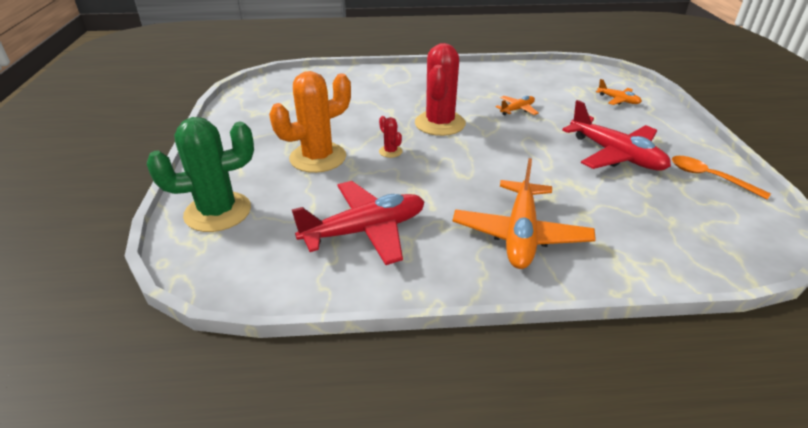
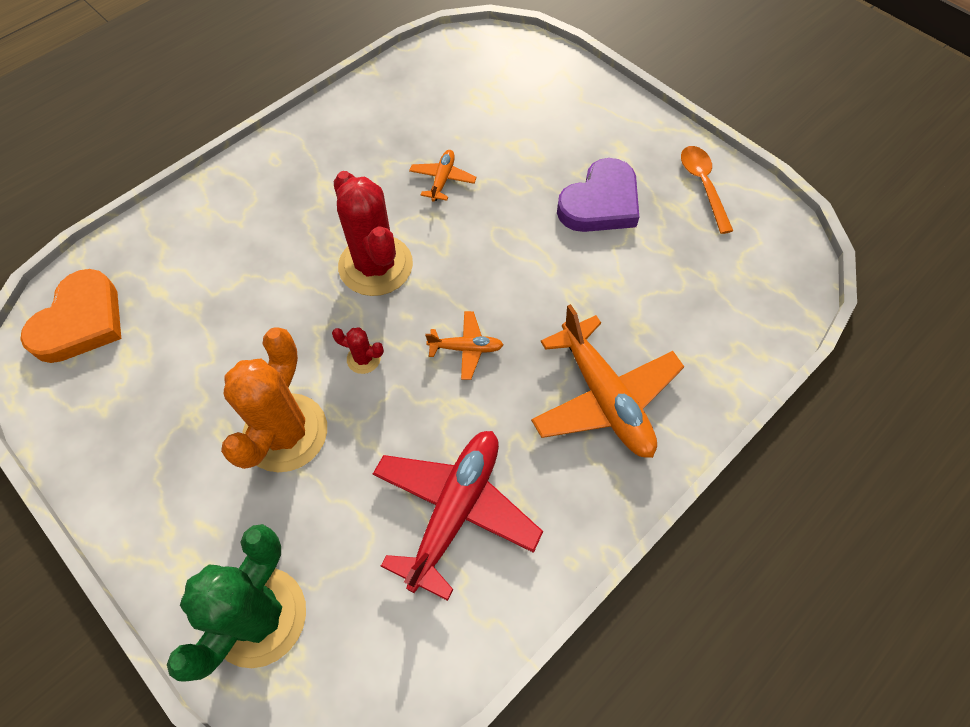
camera: 40 degrees left, 25 degrees up
(282, 86) = (81, 321): none -> orange heart
(615, 155) = (600, 203): red plane -> purple heart
(618, 100) = (536, 93): orange plane -> orange plane (466, 348)
(709, 177) = (703, 185): orange spoon -> orange spoon turned 75 degrees clockwise

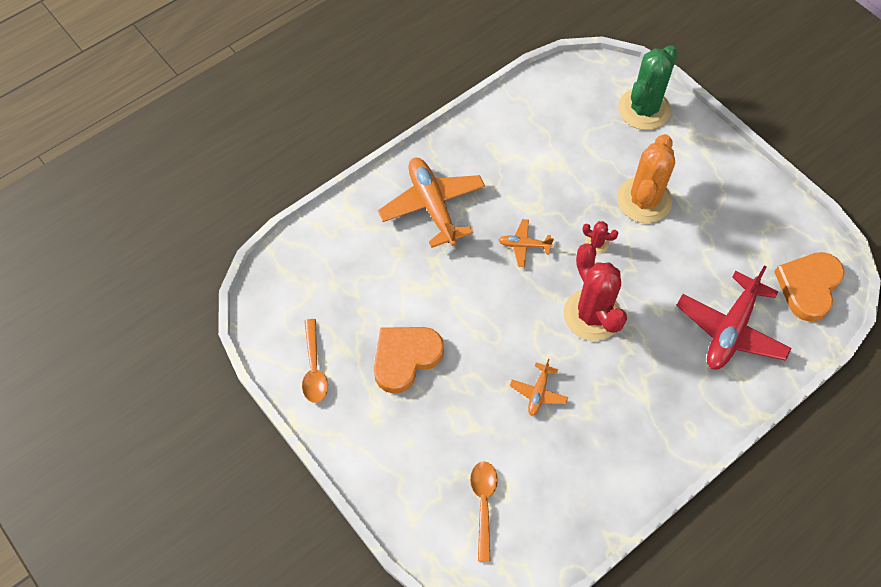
camera: 175 degrees left, 0 degrees up
(455, 510) = (534, 150): red plane -> red plane (731, 329)
(495, 85) = (483, 504): none -> orange spoon
(600, 203) = (405, 358): purple heart -> orange heart

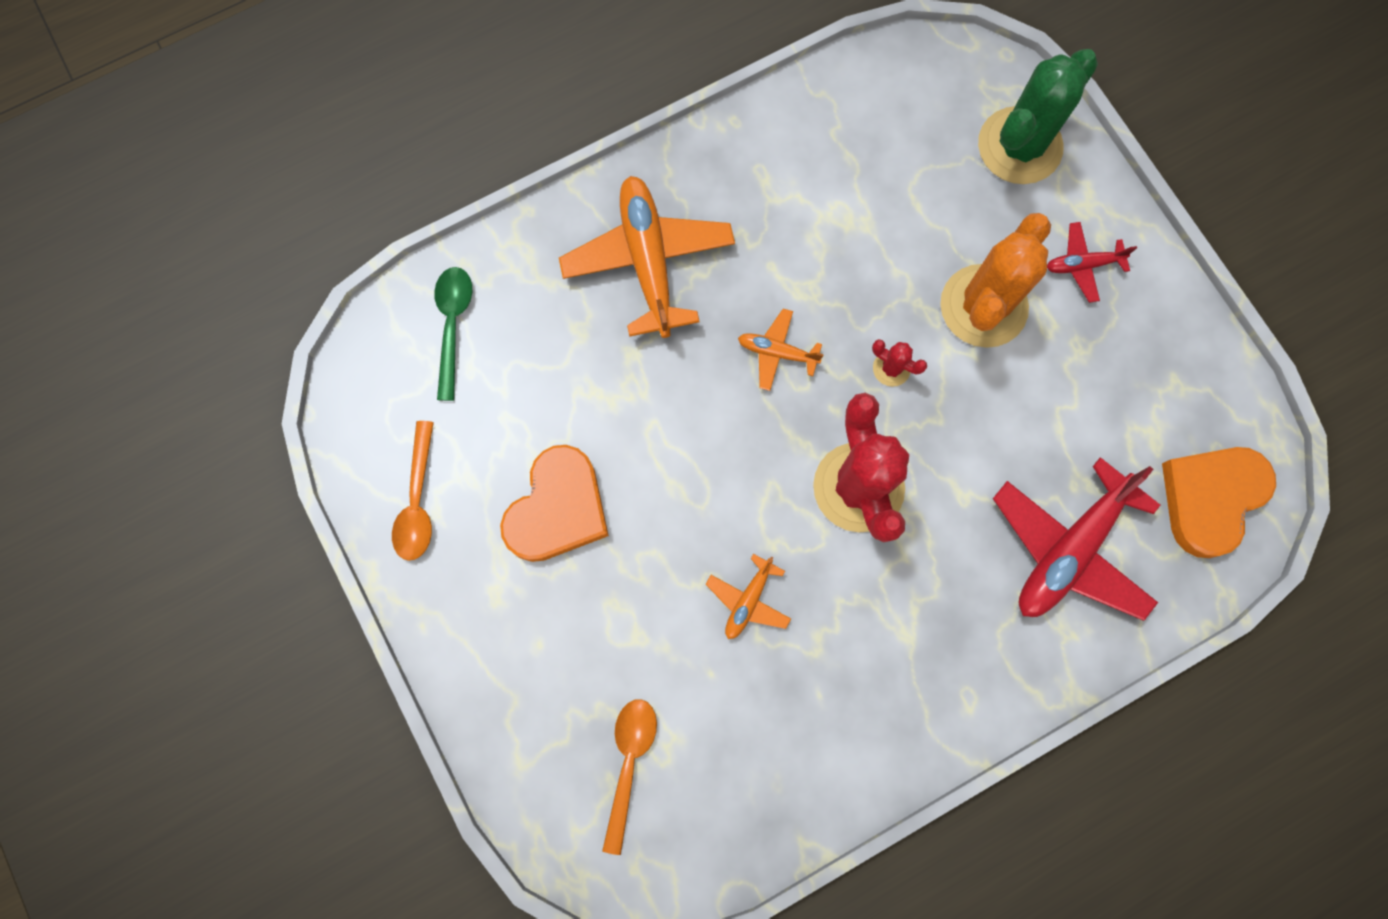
camera: 10 degrees right, 15 degrees up
(316, 261) = (453, 325): none -> green spoon
(405, 358) = (557, 509): orange heart -> orange heart turned 150 degrees clockwise
(698, 168) = (1083, 265): none -> red plane

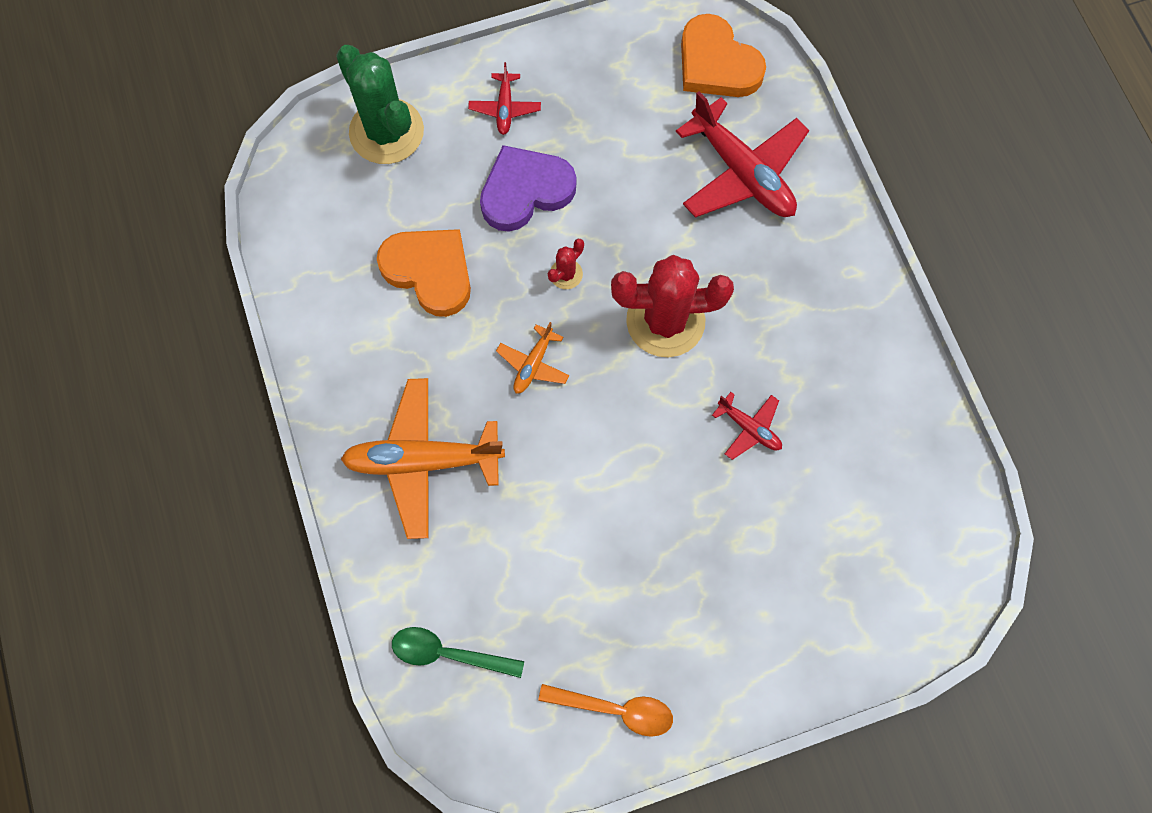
camera: 80 degrees left, 5 degrees down
(557, 509) = (643, 579): orange heart -> orange heart (429, 272)
(629, 763) = (875, 551): orange spoon -> none
(748, 600) = (749, 428): orange plane -> red plane
(983, 306) = (525, 191): orange cactus -> purple heart

